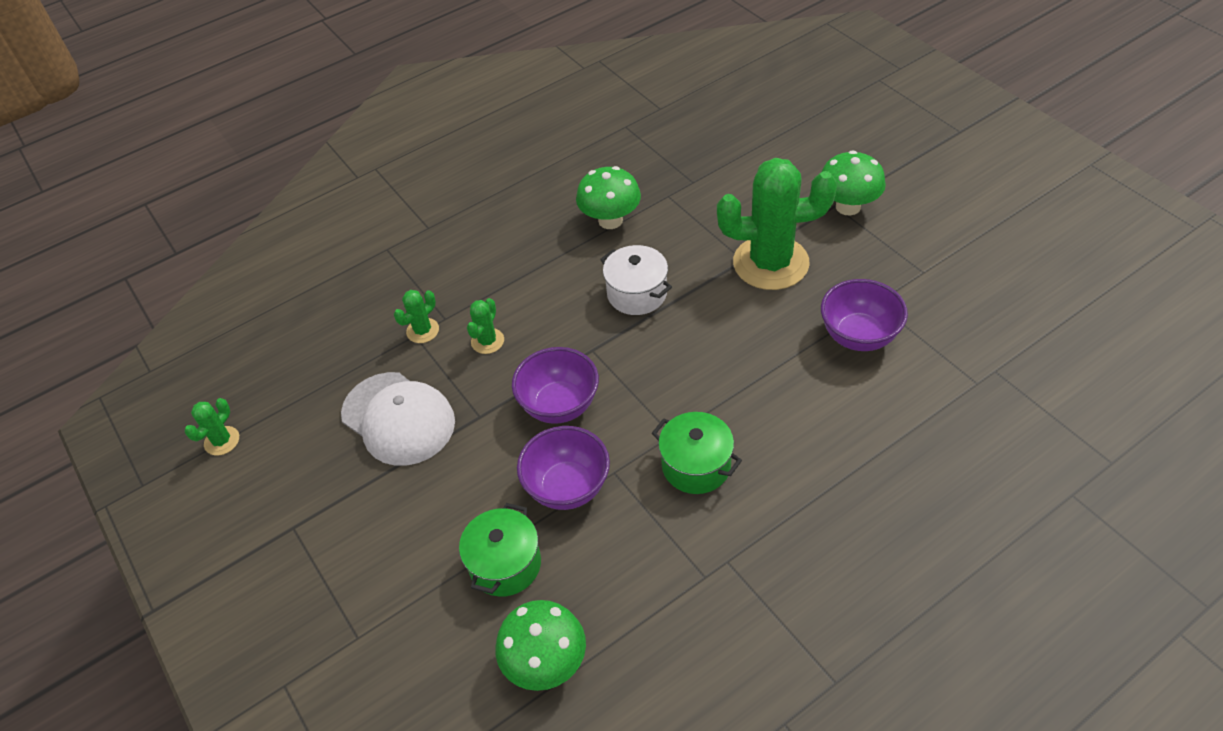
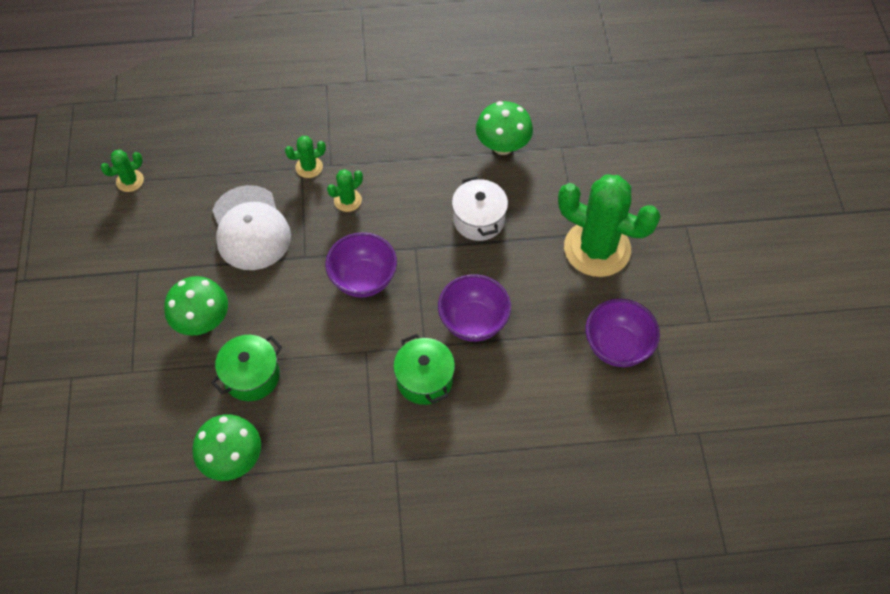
camera: 25 degrees right, 10 degrees up
(567, 487) = (327, 345): purple bowl -> purple bowl (473, 322)
(848, 206) = (695, 232): green mushroom -> green mushroom (203, 321)

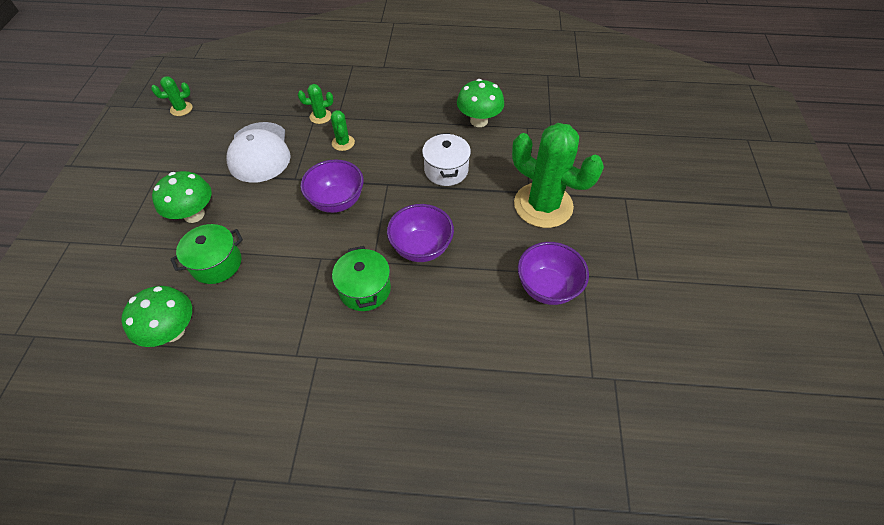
camera: 10 degrees right, 5 degrees down
(347, 200) = (343, 143): green cactus -> green cactus turned 75 degrees counterclockwise

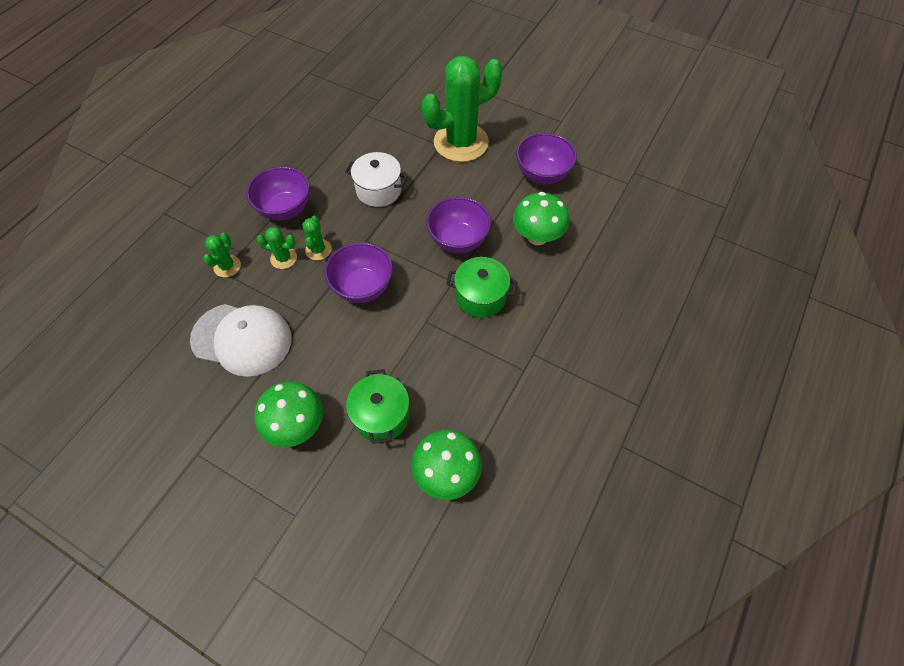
camera: 65 degrees left, 5 degrees up
(181, 109) = (97, 409): green cactus -> green cactus (318, 250)
(391, 123) = (285, 209): none -> purple bowl
(479, 121) = (332, 143): green mushroom -> green mushroom (537, 237)

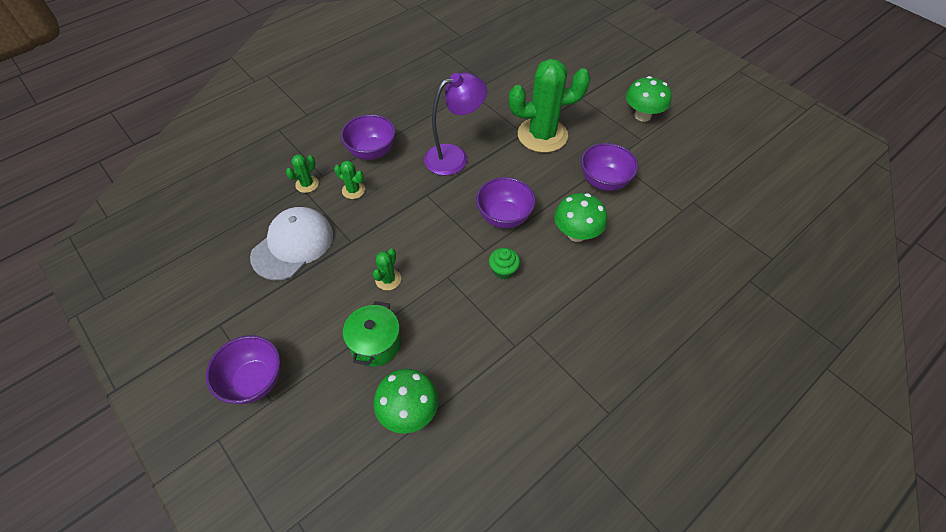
camera: 20 degrees right, 5 degrees down
(242, 339) = (293, 245): white cap -> white cap turned 90 degrees counterclockwise
(297, 425) = (304, 328): green mushroom -> green mushroom (642, 115)
(318, 250) = (384, 191): green cactus -> green cactus (388, 279)
(363, 287) = (406, 232): purple bowl -> purple bowl (254, 381)
(379, 190) = (454, 156): white pot -> purple lamp
(480, 296) = (503, 270): green pot -> green cupcake

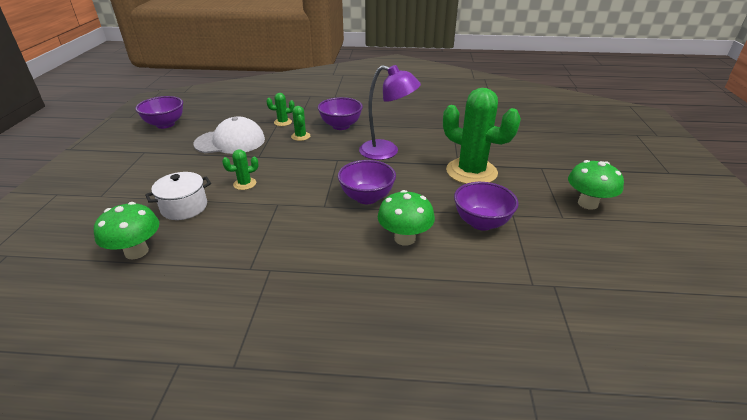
camera: 45 degrees right, 20 degrees down
(254, 381) = (111, 183): purple bowl -> purple bowl (165, 124)
(375, 343) = (184, 207): green pot -> white pot
(503, 270) = (316, 224): green cupcake -> none

